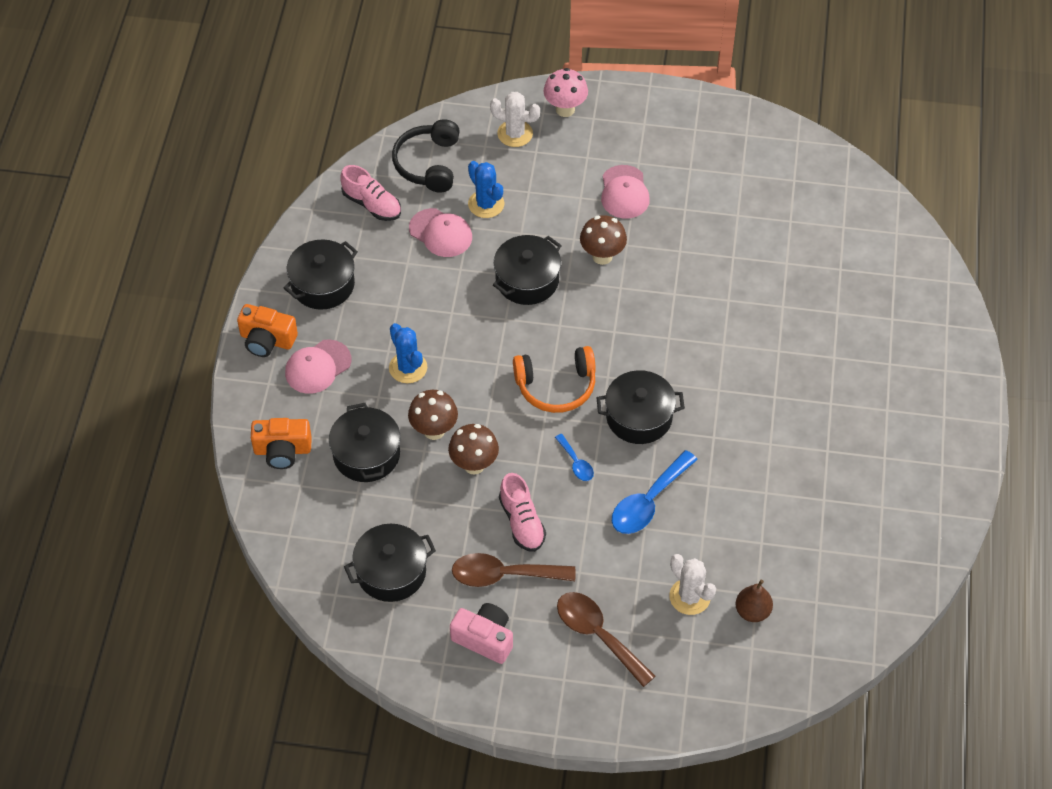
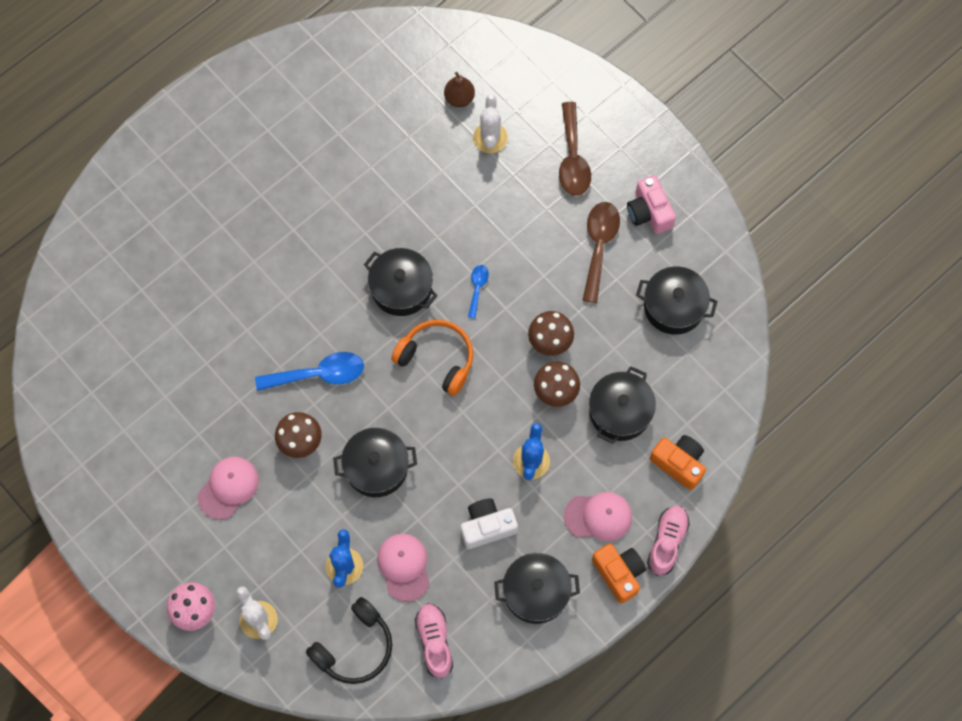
camera: 140 degrees left, 15 degrees up
(401, 300) = (487, 526): none -> white camera
(503, 575) = (599, 246): brown spoon -> brown spoon turned 120 degrees counterclockwise
(522, 522) = (554, 274): pink shoe -> pink shoe (667, 542)
(648, 502) = (455, 221): blue spoon -> blue spoon (319, 374)

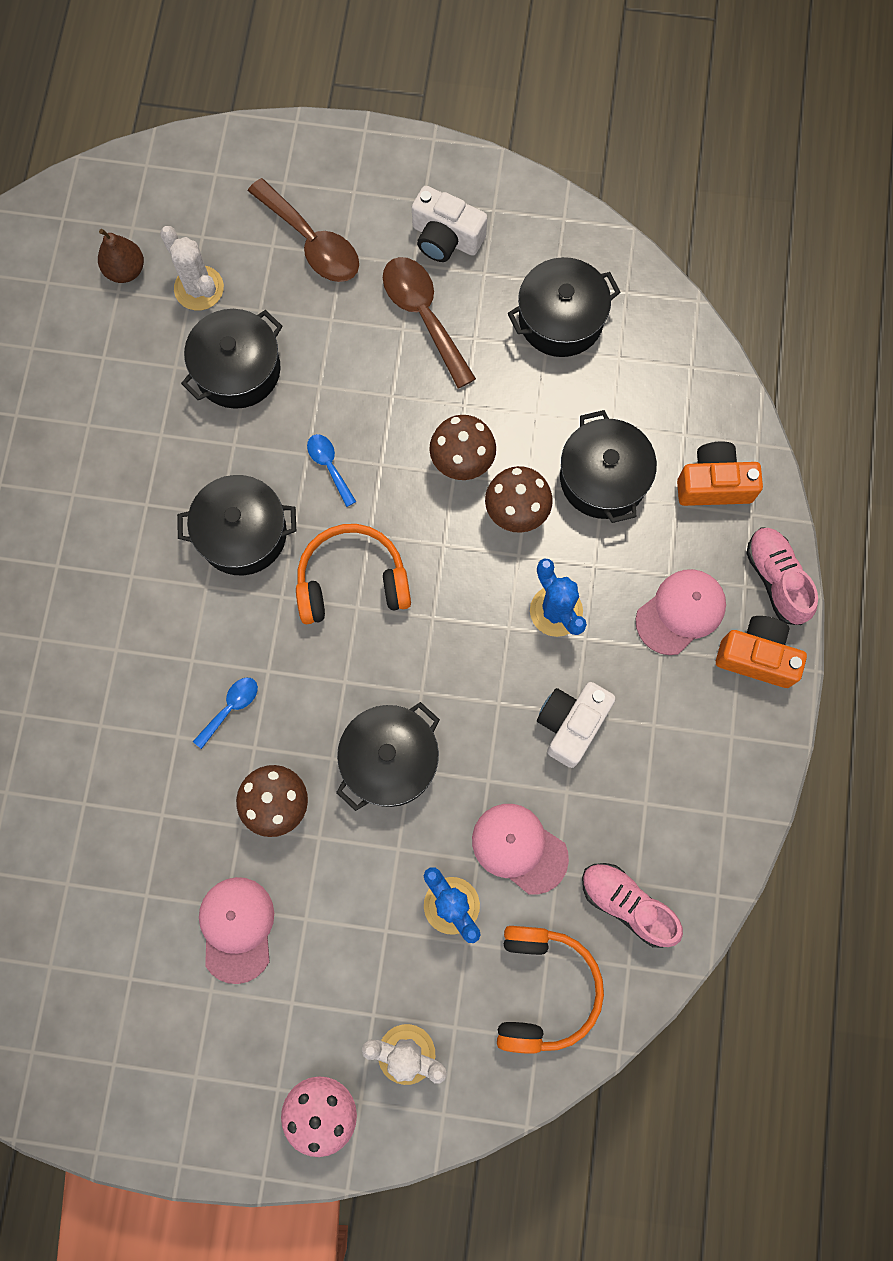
camera: 40 degrees left, 5 degrees up
(319, 374) = (231, 708): blue spoon -> blue spoon, size x0.53
(354, 647) = (543, 988): black headphones -> orange headphones
(536, 592) = (687, 752): black pot -> black pot (238, 370)
(649, 212) = (446, 238): pink camera -> white camera

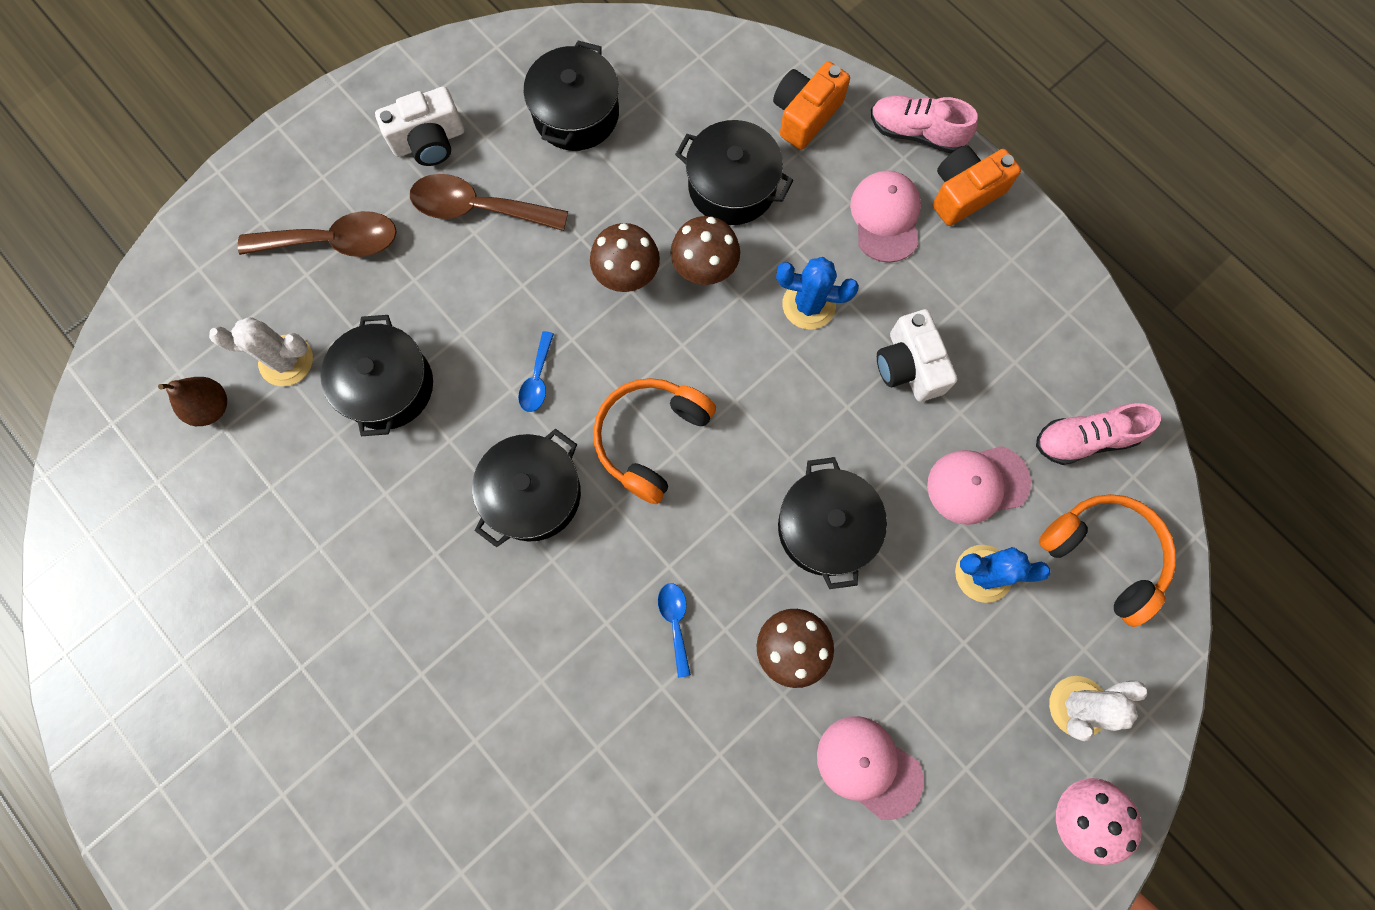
camera: 50 degrees left, 0 degrees up
(329, 466) = (537, 379): blue spoon -> blue spoon turned 90 degrees counterclockwise

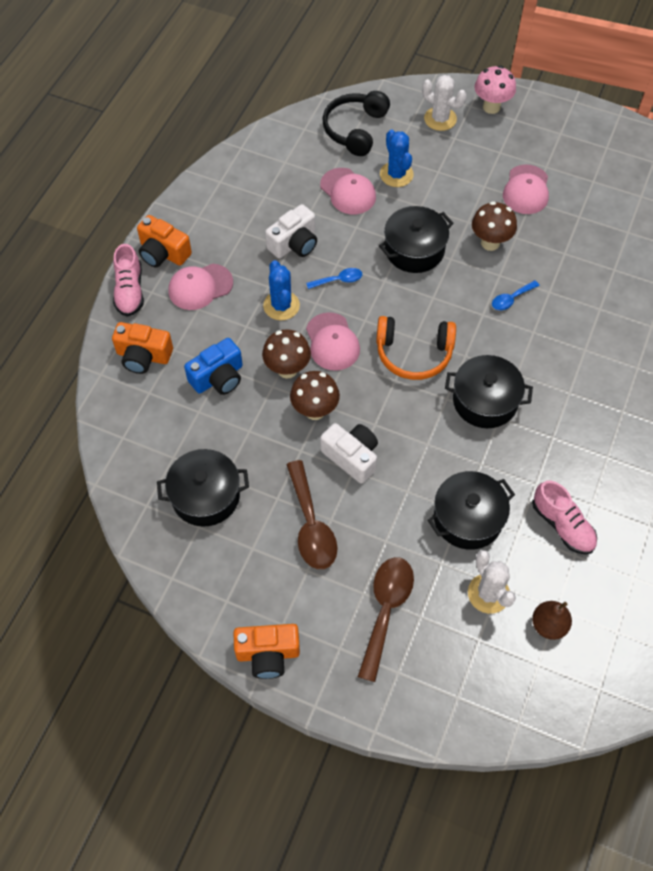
camera: 115 degrees left, 15 degrees down
(334, 242) = (386, 610): brown spoon -> brown spoon turned 45 degrees clockwise
(358, 105) = (268, 654): none -> orange camera
(429, 141) = (274, 585): white camera -> white camera (351, 457)
(537, 379) = (412, 431): blue spoon -> blue spoon (339, 280)
(720, 343) = (332, 342): none -> pink cap
(732, 186) = (218, 377): black pot -> blue camera
(1084, 439) = (294, 154): pink shoe -> pink shoe (562, 525)
(1104, 555) = (355, 129): orange headphones -> black headphones

